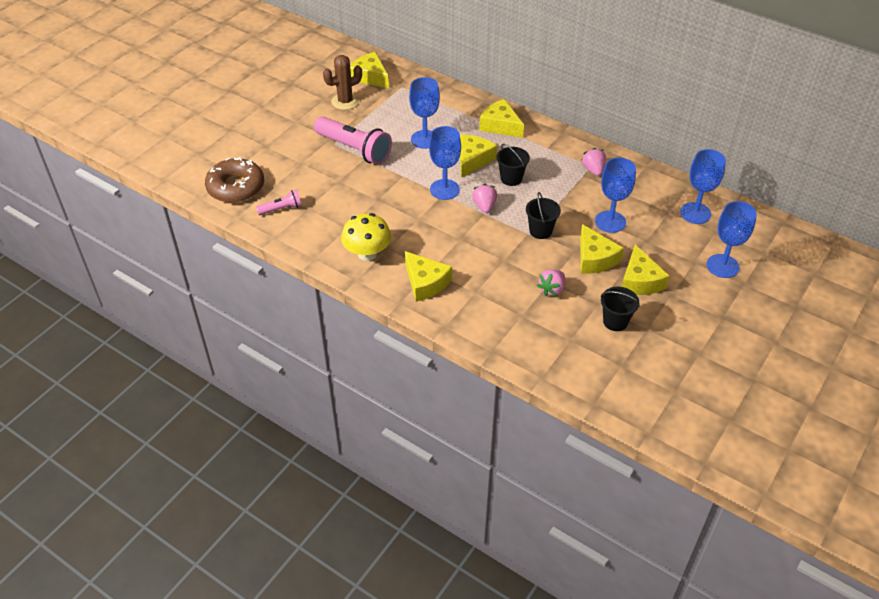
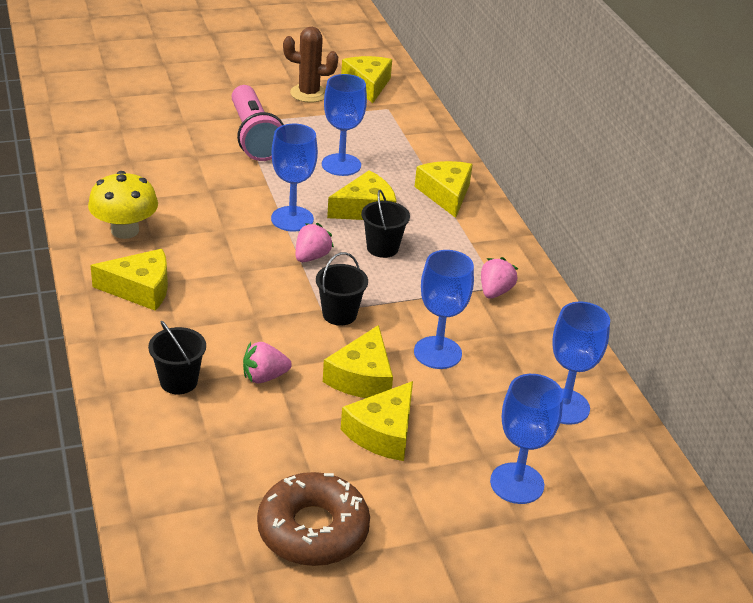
camera: 35 degrees right, 10 degrees down
(236, 187) = (93, 110): brown donut -> brown donut (313, 529)
(281, 209) = (105, 149): pink flashlight -> none
(425, 283) = (140, 289): yellow cheese -> yellow cheese turned 90 degrees counterclockwise
(615, 321) = (288, 454): black bucket -> black bucket (178, 381)

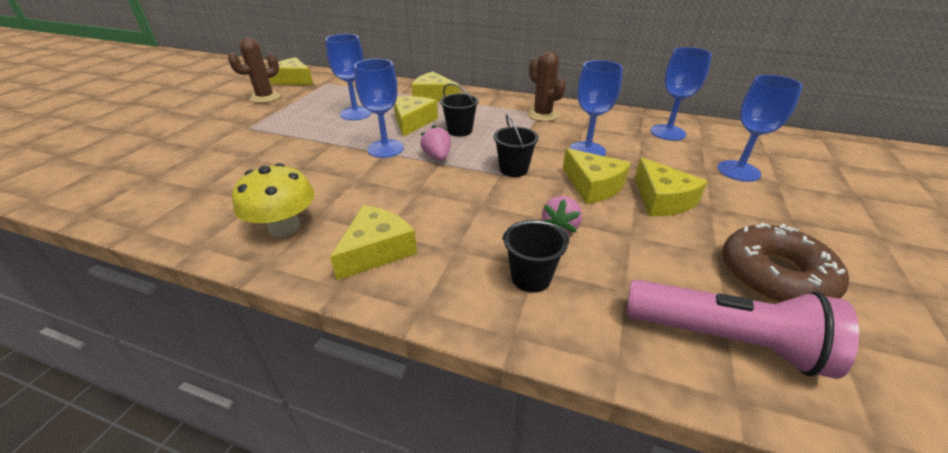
camera: 50 degrees left, 0 degrees up
(254, 137) = (273, 129): pink flashlight -> pink flashlight (726, 339)
(495, 292) = (542, 115): pink strawberry -> brown cactus

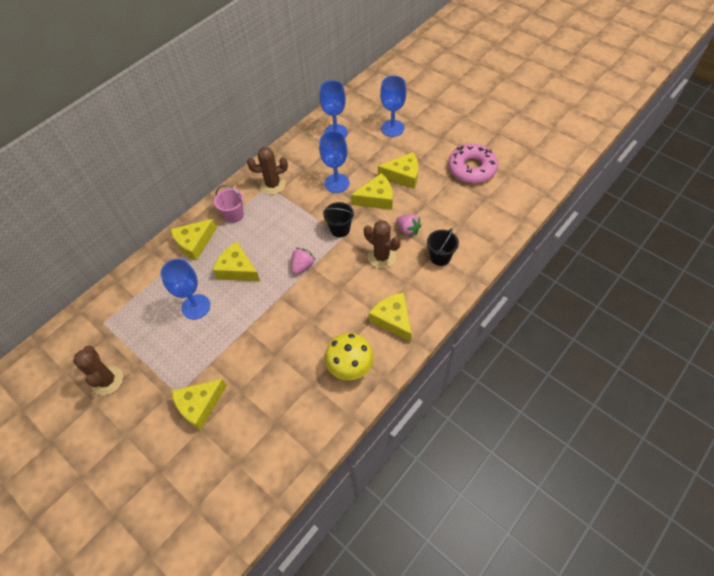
camera: 65 degrees left, 20 degrees up
(293, 80) = (72, 353): yellow cheese -> yellow cheese (199, 405)
(385, 149) = (273, 295): blue goblet -> none
(437, 157) = (302, 266): pink strawberry -> pink strawberry turned 120 degrees clockwise
(460, 131) = (270, 242): black bucket -> none
(483, 105) = (234, 215): none -> pink bucket
(490, 213) = (381, 257): none -> brown cactus
(726, 339) = (498, 207): pink flashlight -> none
(775, 275) = (471, 168): brown donut -> pink donut

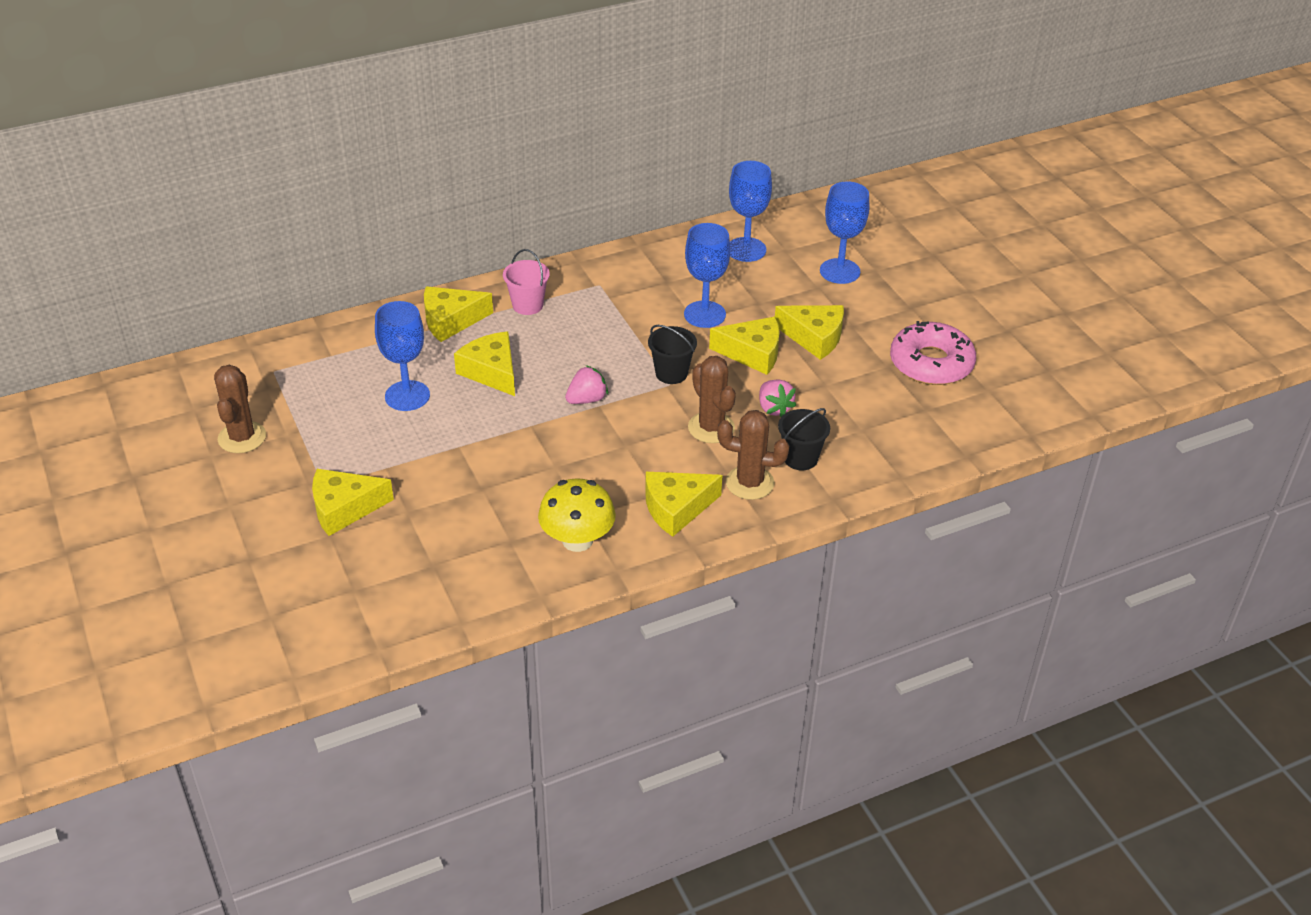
camera: 20 degrees right, 15 degrees down
(273, 185) = (607, 286): brown cactus -> brown cactus (749, 483)
(393, 319) = (676, 508): yellow cheese -> yellow cheese turned 105 degrees counterclockwise

